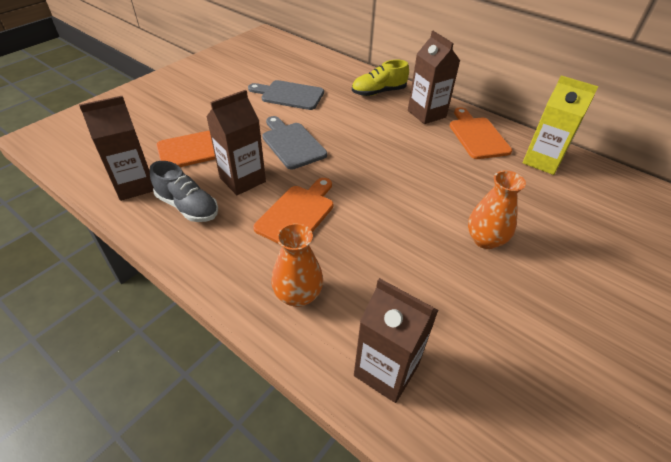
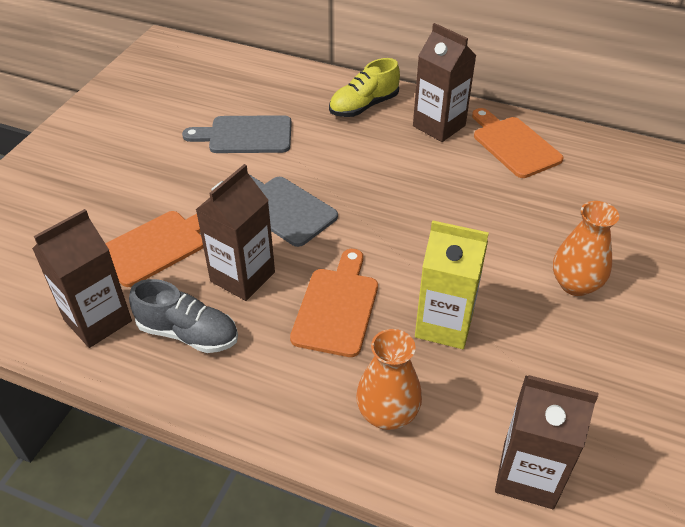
camera: 15 degrees left, 0 degrees up
(542, 161) = (602, 163): yellow carton -> yellow carton (444, 325)

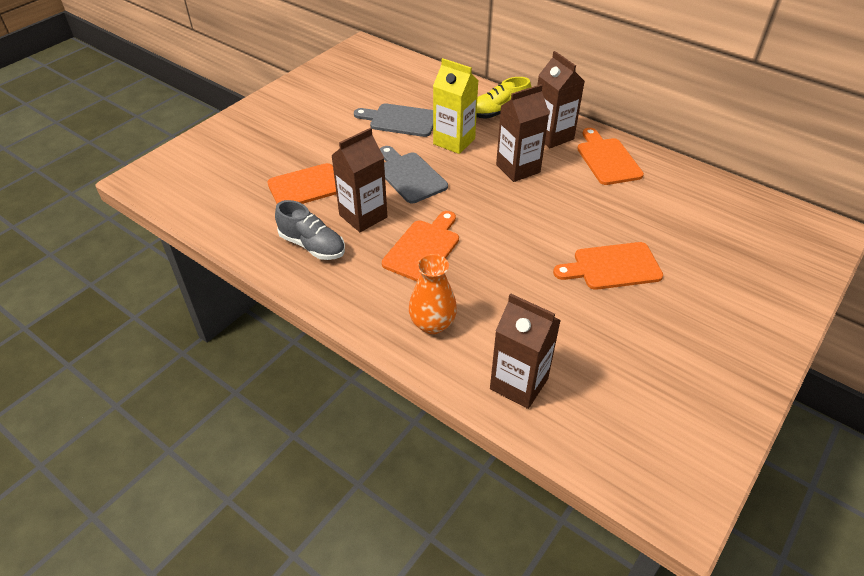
camera: 15 degrees right, 0 degrees up
(98, 320) = (254, 226): brown carton -> brown carton (518, 168)
(444, 325) = (498, 275): yellow carton -> yellow carton (454, 141)
(575, 284) = (612, 267): orange vase -> orange cutting board

